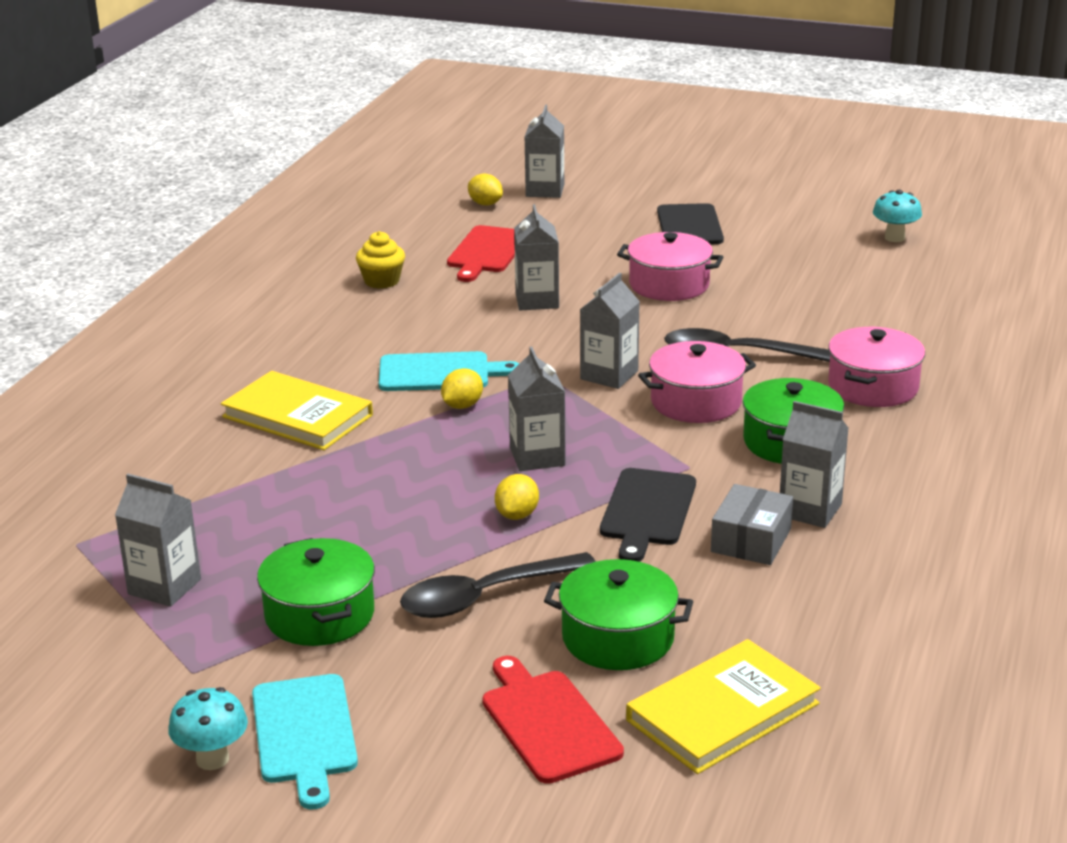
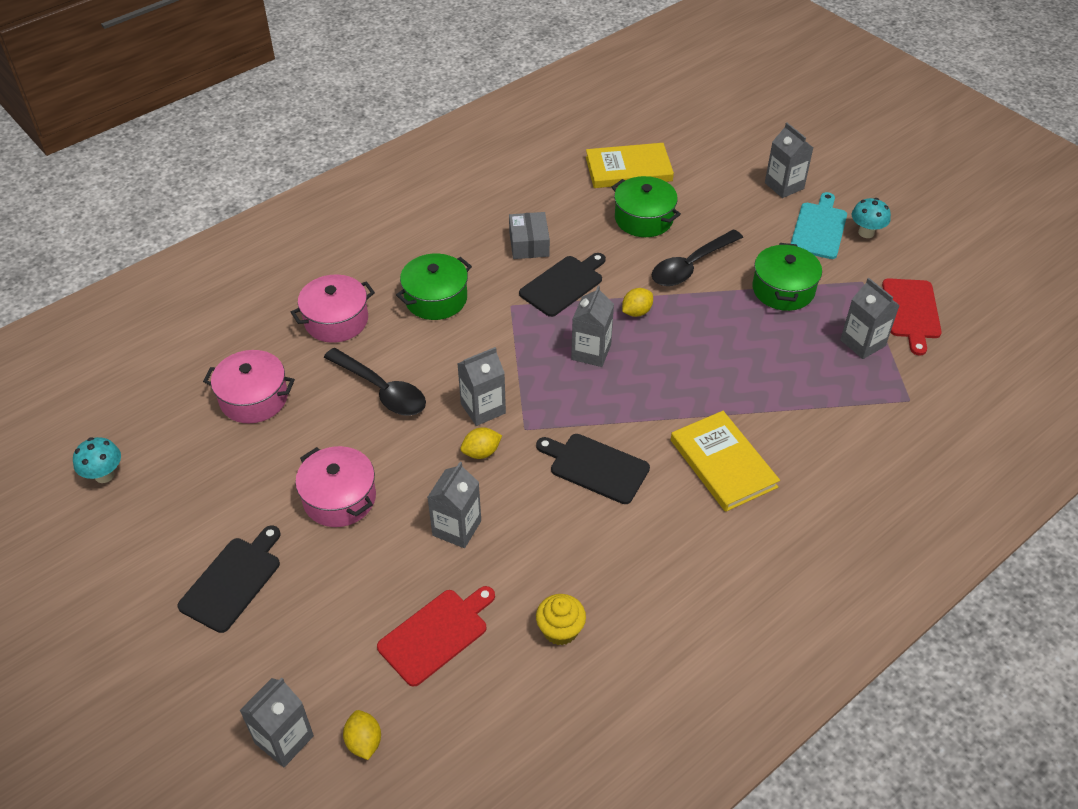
camera: 150 degrees left, 20 degrees up
(439, 373) = (595, 467): turquoise cutting board -> black cutting board
(462, 406) = (604, 422): yellow lemon -> yellow lemon (481, 452)
(485, 596) = (691, 266): black spoon -> black spoon turned 135 degrees clockwise
(548, 723) = (707, 193): red cutting board -> red cutting board (911, 312)
(696, 402) = (454, 356): pink pot -> pink pot (254, 398)
(751, 540) = (529, 244): grey box -> grey box turned 60 degrees counterclockwise
(810, 510) = (479, 249): grey carton -> grey carton (784, 186)

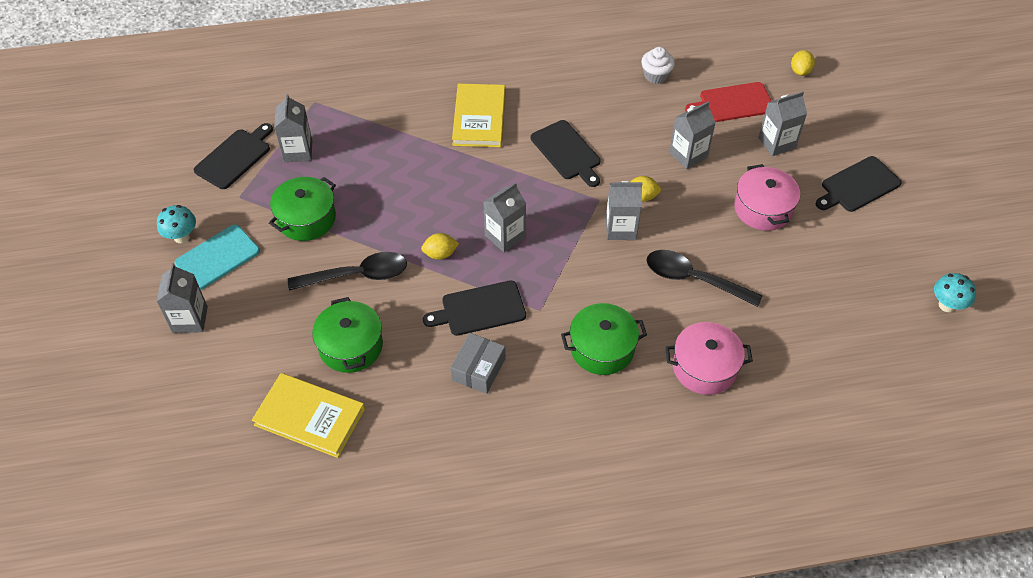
camera: 150 degrees left, 5 degrees up
(254, 398) = (805, 320): pink pot -> none
(284, 739) = (847, 90): grey carton -> grey carton (777, 143)
(382, 390) = (693, 279): black spoon -> black spoon turned 45 degrees counterclockwise
(560, 630) = (656, 75): yellow cupcake -> white cupcake
(911, 312) = (235, 157): red cutting board -> black cutting board

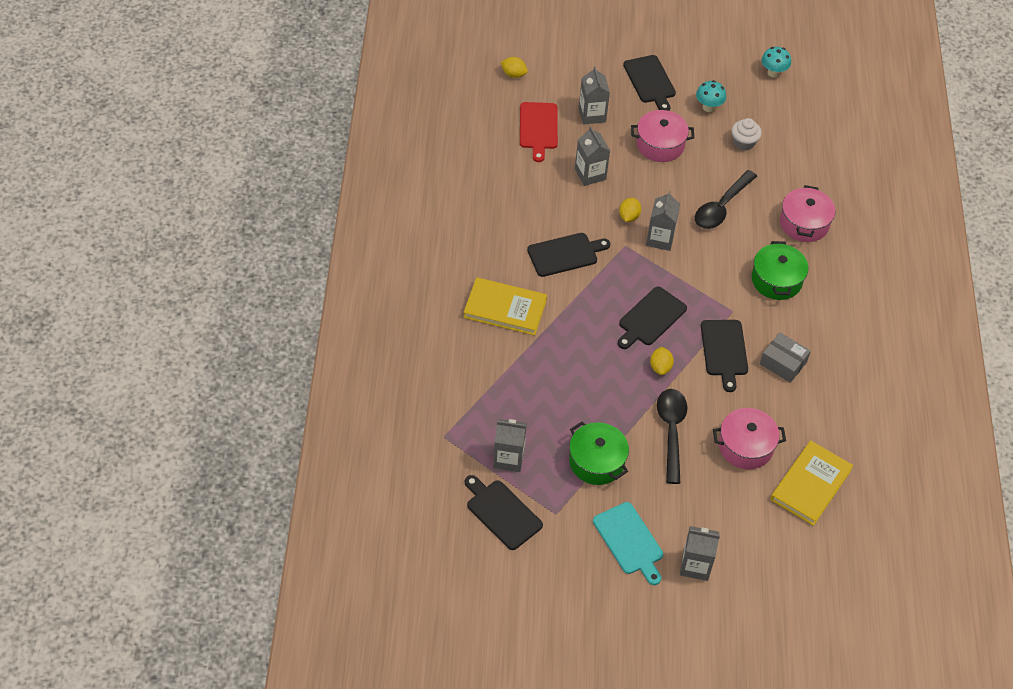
camera: 80 degrees left, 0 degrees up
(182, 237) = (595, 566): turquoise mushroom -> turquoise mushroom (708, 107)
(351, 346) = (745, 446): green pot -> pink pot
(505, 236) = (650, 318): grey carton -> black cutting board
(656, 75) = (489, 170): white cupcake -> white cupcake (744, 142)

